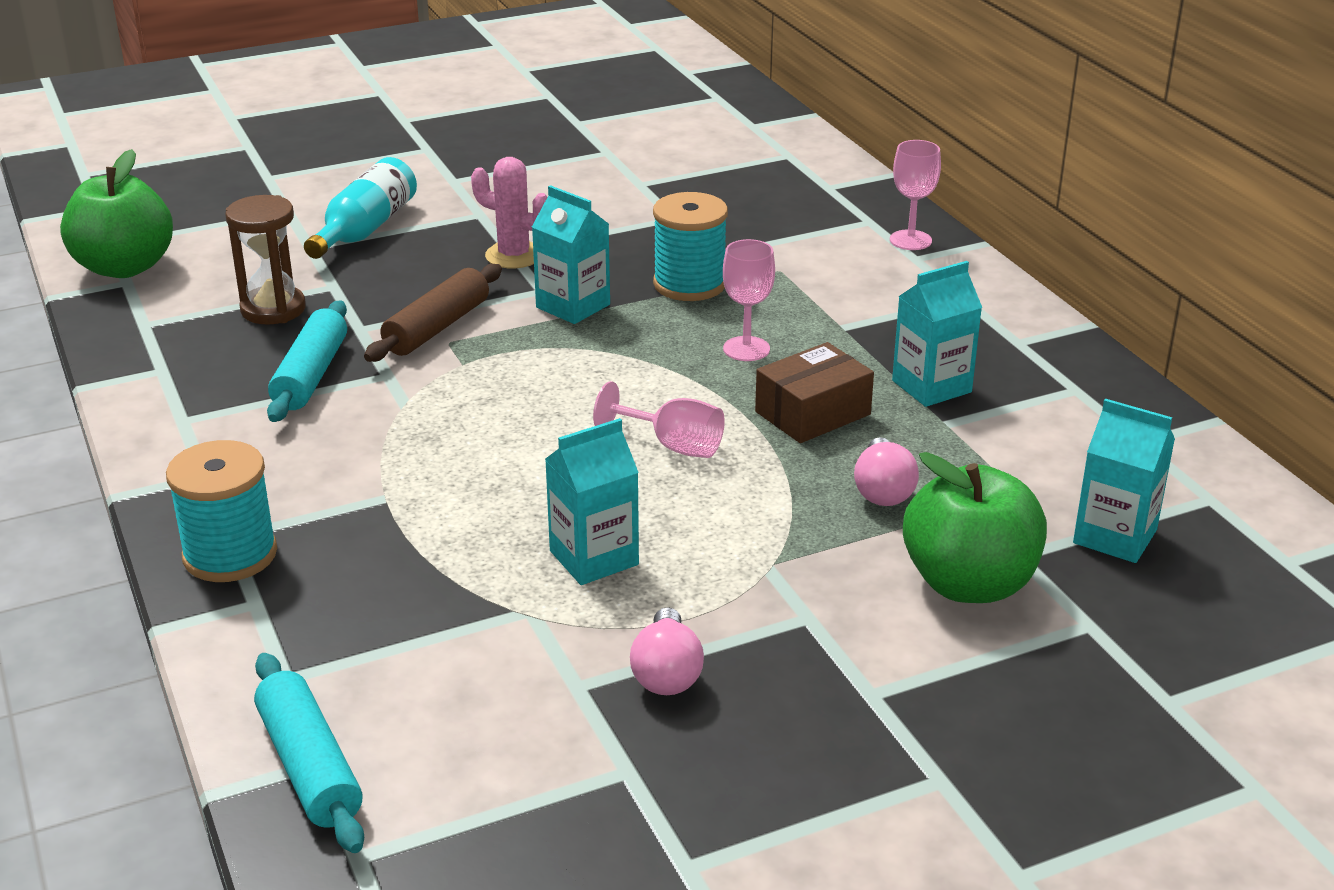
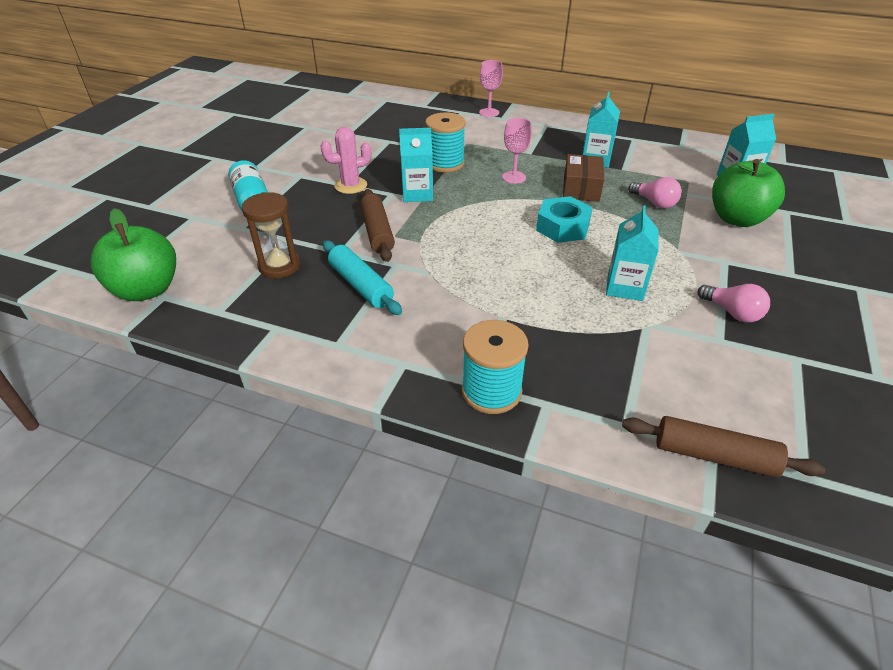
camera: 45 degrees left, 10 degrees up
(310, 766) = (714, 455): turquoise rolling pin -> brown rolling pin
(673, 446) = (563, 227): pink goblet -> turquoise nut

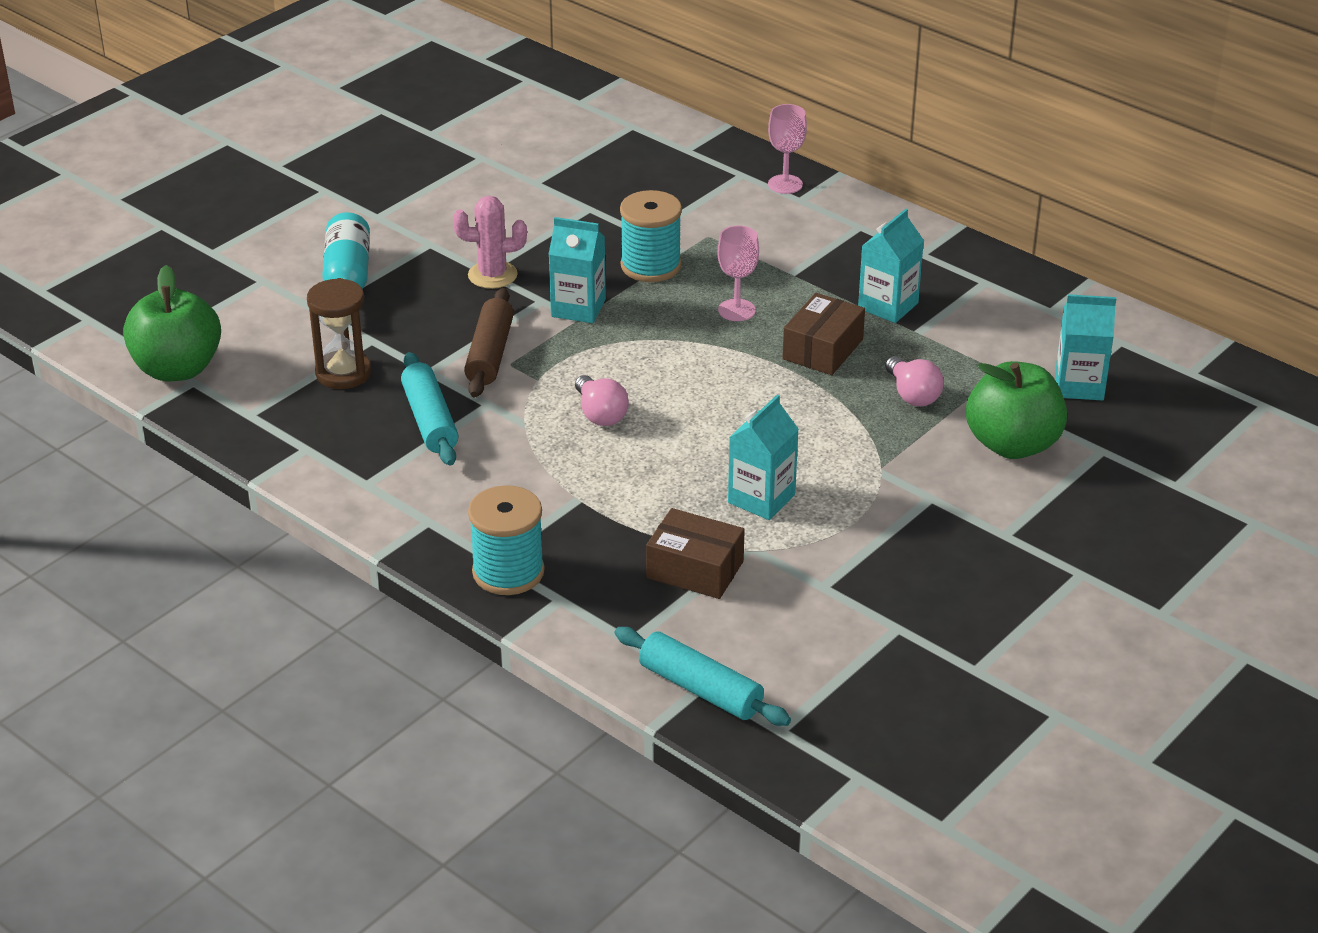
camera: 20 degrees right, 5 degrees down
(563, 227) = (746, 401): turquoise nut -> none
(625, 351) = (695, 569): none -> brown box
(714, 455) = (700, 689): brown rolling pin -> turquoise rolling pin
(732, 312) = (872, 560): pink light bulb -> pink light bulb (600, 414)

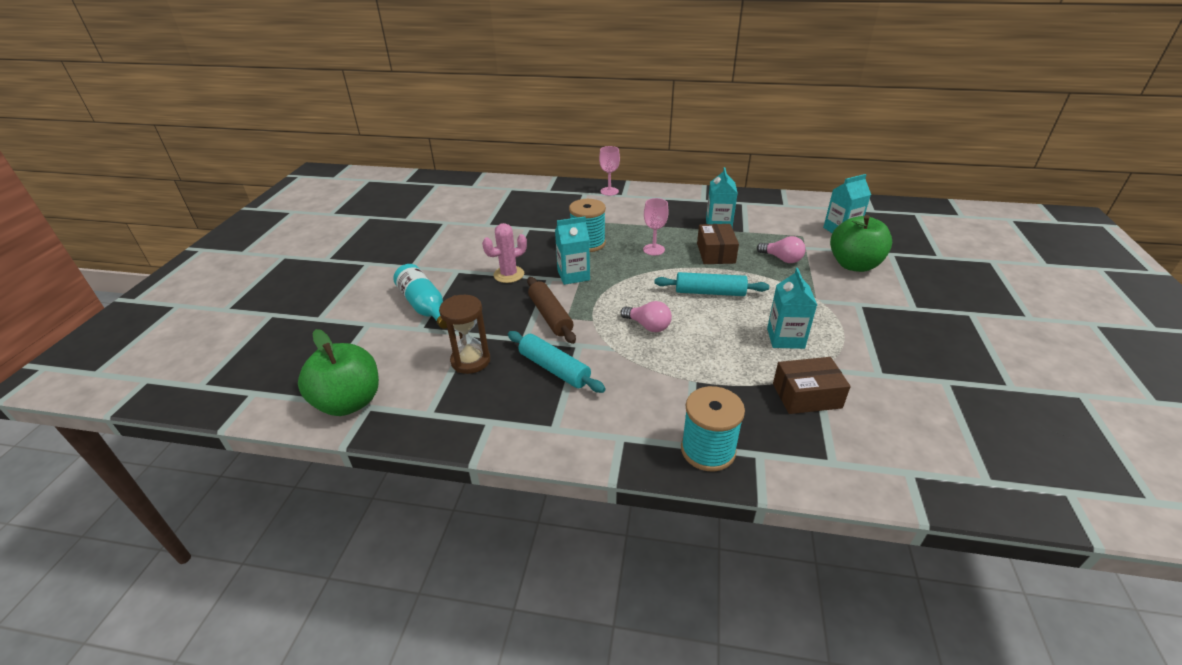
camera: 30 degrees left, 0 degrees up
(700, 689) = (912, 476): turquoise rolling pin -> turquoise rolling pin (710, 292)

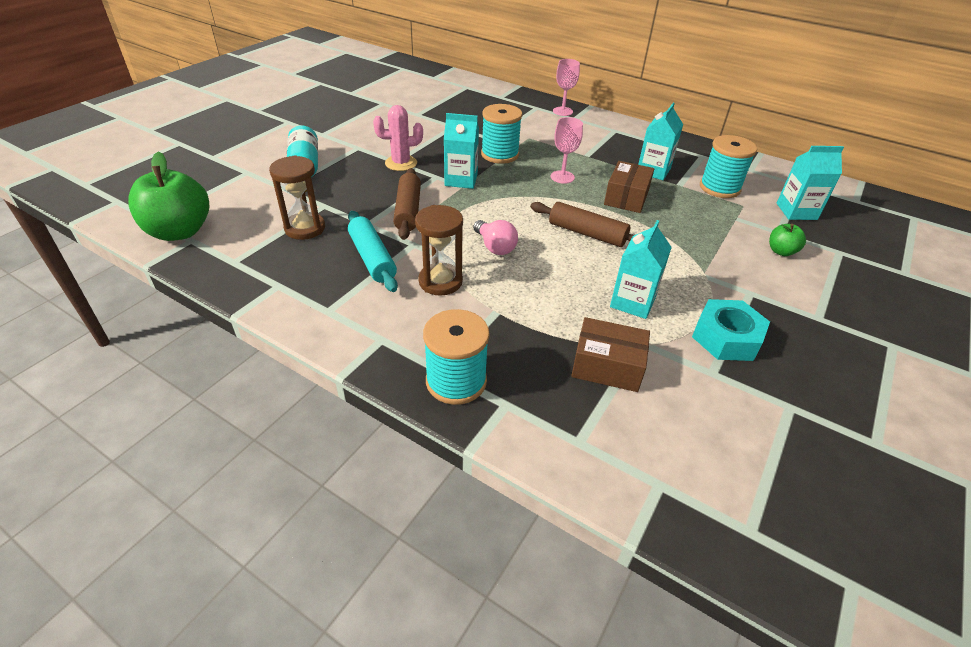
camera: 20 degrees right, 5 degrees up
(628, 370) = (440, 281): none -> brown hourglass
(710, 292) = (587, 233): turquoise rolling pin -> brown rolling pin
(776, 226) = (719, 188): none -> turquoise spool
(782, 259) = (698, 222): pink light bulb -> none
(854, 265) = (781, 251): green apple -> green apple, size x0.48
(868, 344) = (726, 338): none -> turquoise nut

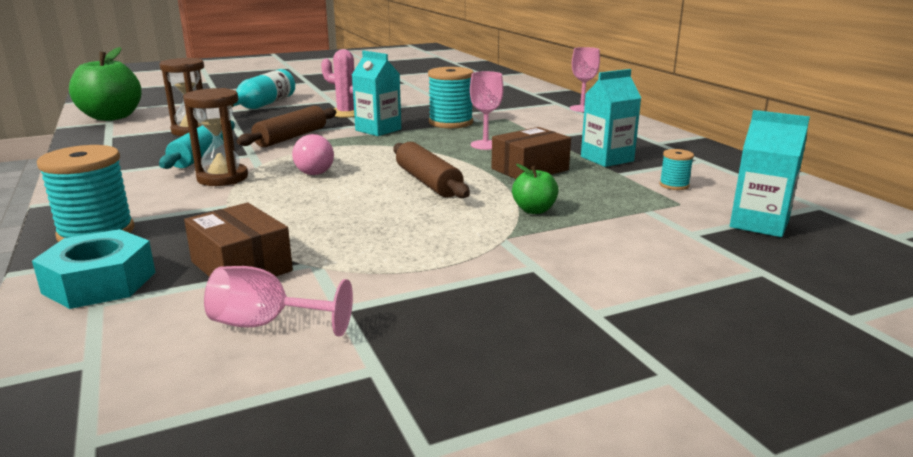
camera: 35 degrees right, 20 degrees down
(632, 302) = (370, 234): turquoise carton -> none
(697, 405) = (266, 324): none -> pink goblet
(719, 188) = (674, 185): turquoise spool -> turquoise spool, size x0.49
(726, 338) = (420, 289): turquoise nut -> turquoise nut (100, 282)
(781, 251) = (658, 248): green apple -> green apple (534, 210)

